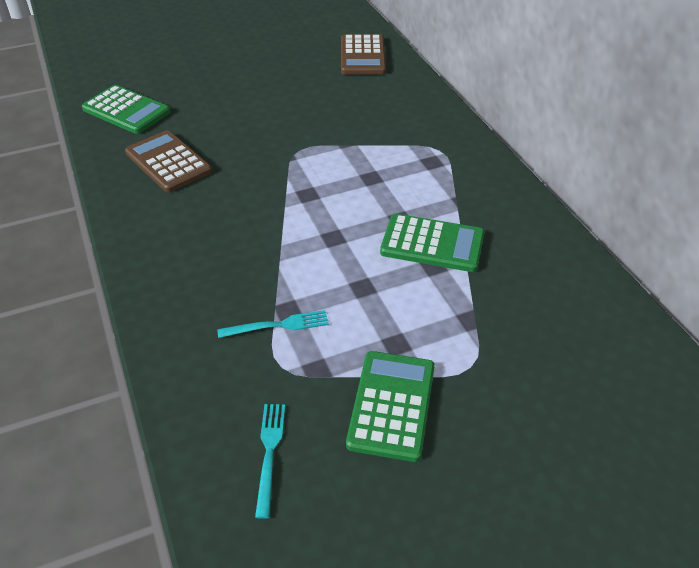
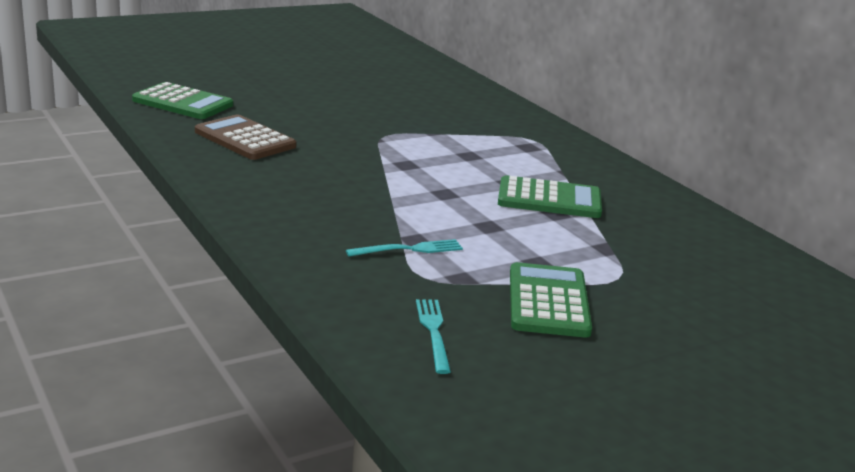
camera: 10 degrees left, 20 degrees down
(363, 56) = (428, 75): brown calculator -> none

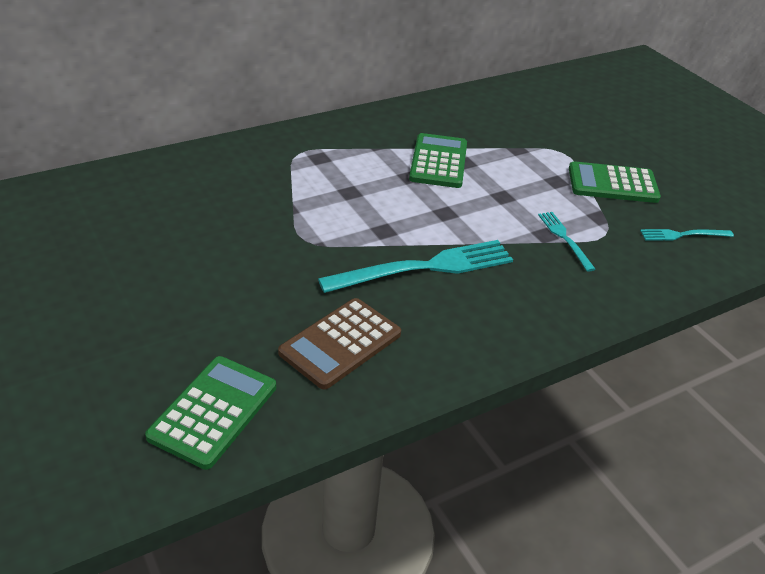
camera: 90 degrees left, 15 degrees up
(347, 176) = (425, 268): none -> turquoise fork

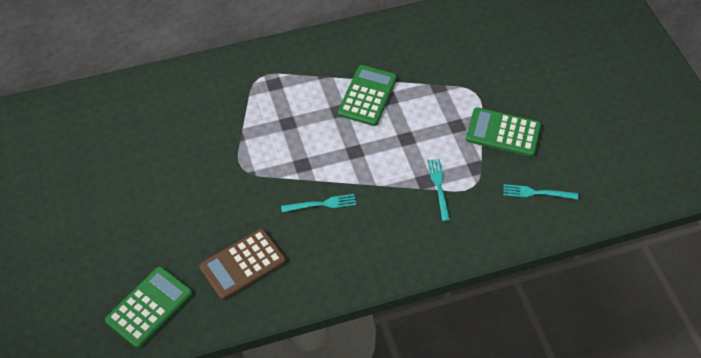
camera: 15 degrees right, 15 degrees up
(425, 268) = (322, 204): turquoise fork -> turquoise fork, size x0.51

